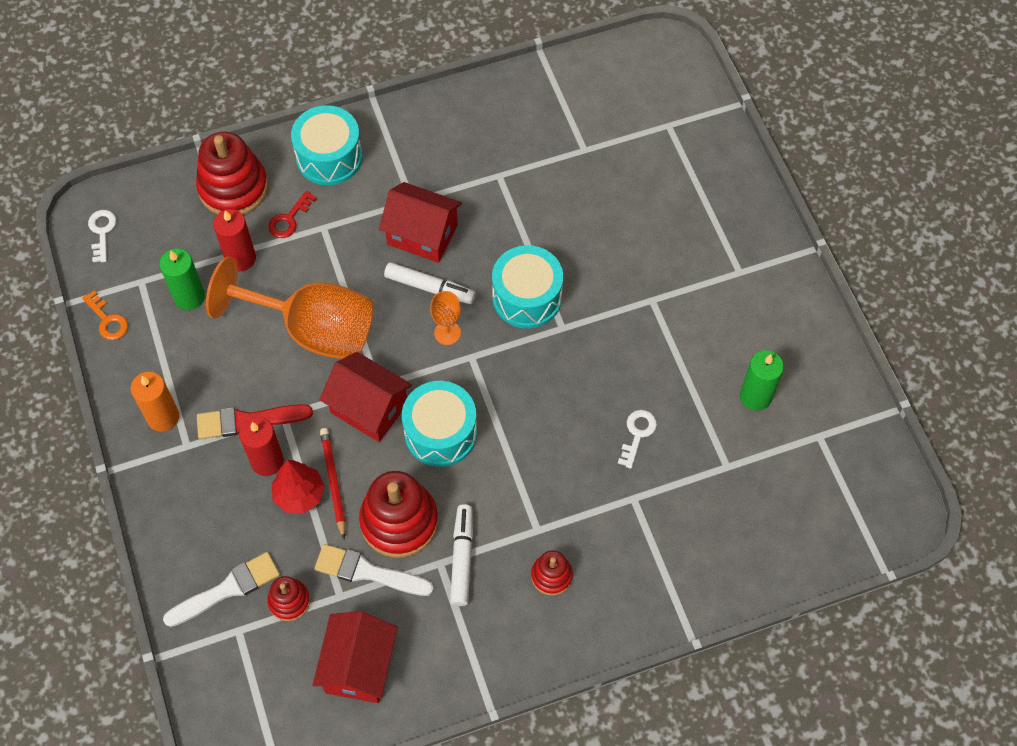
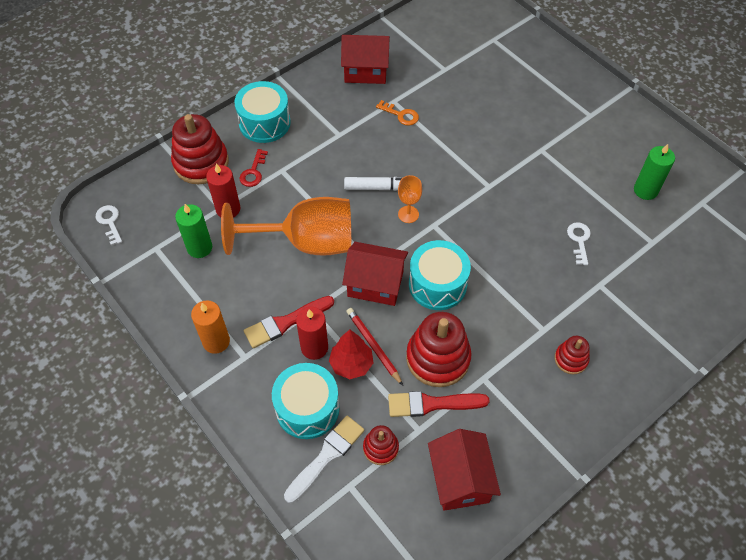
camera: 20 degrees left, 5 degrees down
(108, 320) = (140, 284): orange key -> orange key (401, 115)
(367, 572) = (432, 404): white brush -> red brush
(422, 235) = (357, 154): red house -> red house (365, 71)
(462, 558) = (498, 369): white marker -> none
(527, 297) = (453, 173): turquoise drum -> turquoise drum (307, 408)

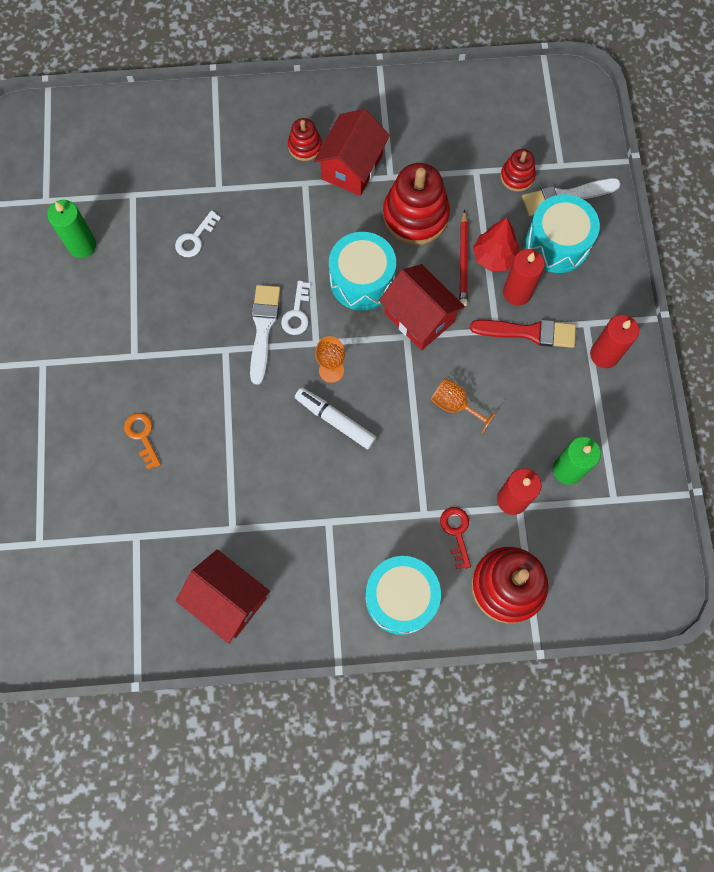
camera: 145 degrees left, 15 degrees up
(109, 222) = (649, 567): white key -> white key (297, 313)
(216, 341) = (604, 354): orange candle -> red candle
(253, 172) = (456, 532): red key -> red key turned 60 degrees counterclockwise
(306, 242) = (455, 405): orange goblet -> orange goblet, size x0.42
(401, 115) = (240, 502): orange key -> orange key (142, 436)
(432, 404) = (450, 183): red brush -> none
(460, 479) = (471, 118): red house -> red house (352, 167)
(477, 213) = (263, 328): none -> white brush

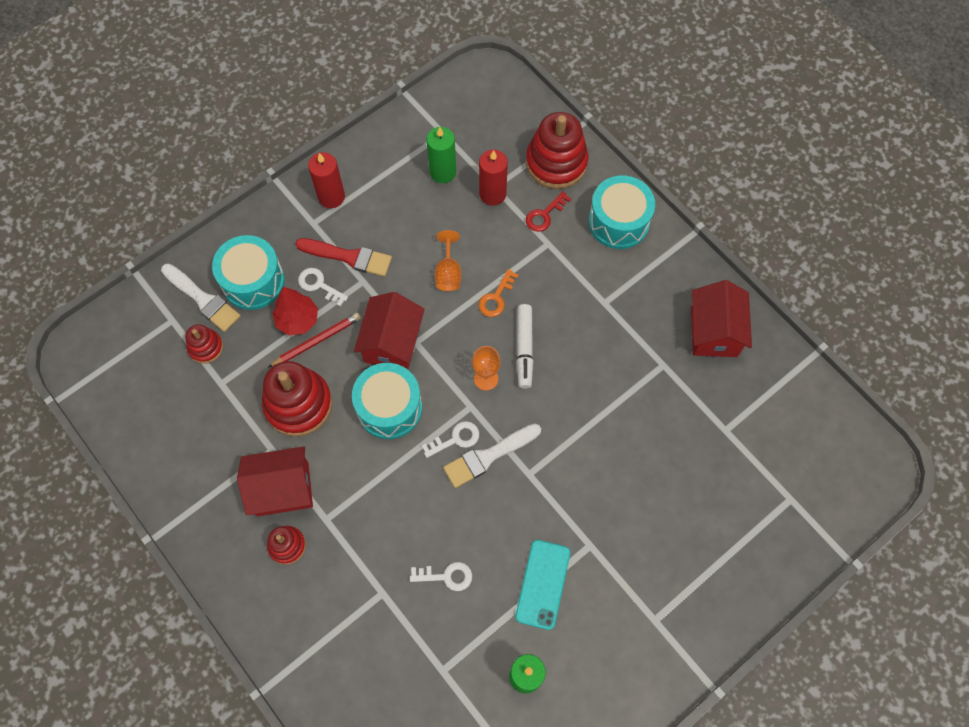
camera: 125 degrees left, 5 degrees down
(134, 301) = (543, 584): none -> turquoise phone
(142, 436) = (649, 485): orange key -> orange key (496, 298)
(517, 292) = (319, 285): red candle -> white key
(529, 332) = (349, 257): red brush -> red brush turned 135 degrees clockwise

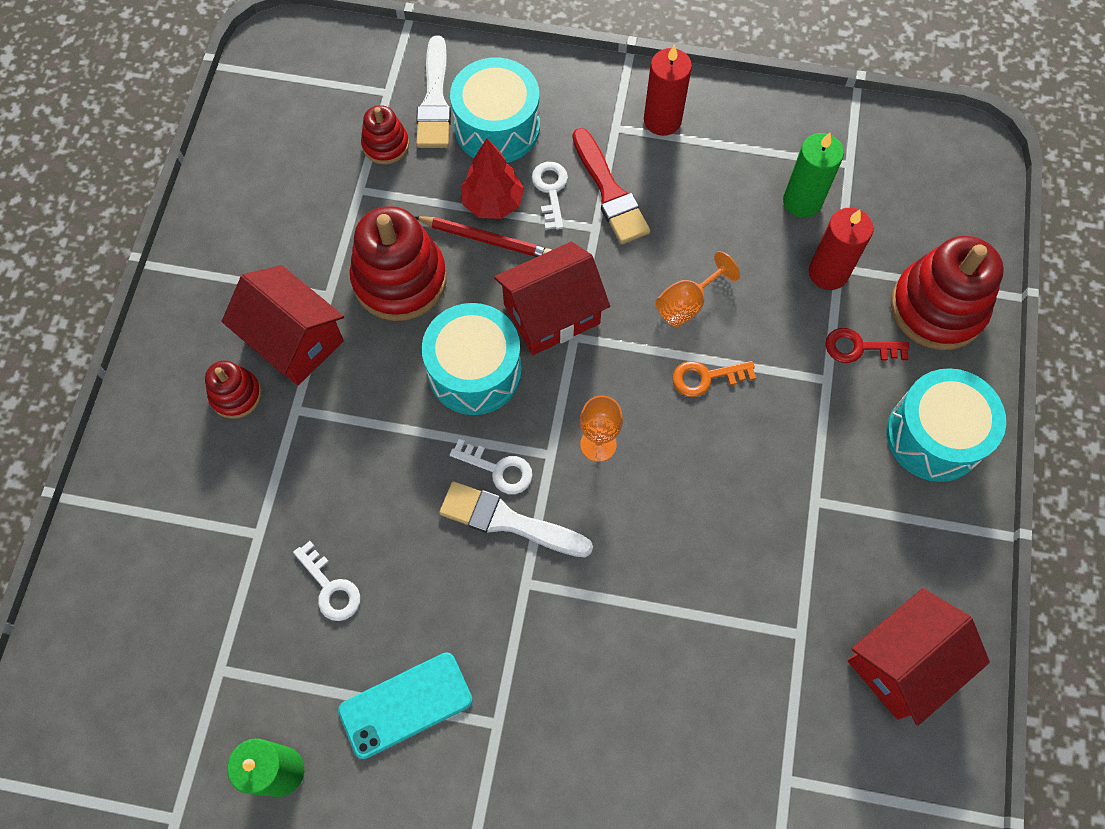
camera: 50 degrees right, 0 degrees up
(524, 348) = (673, 457): white marker -> none

